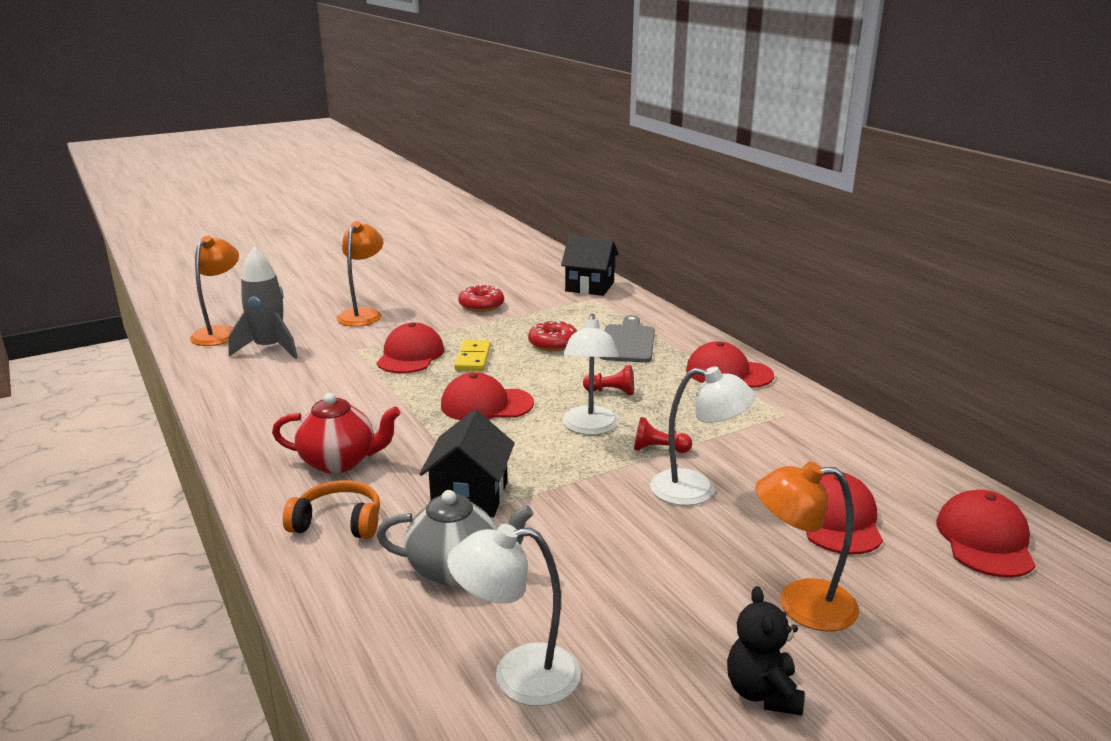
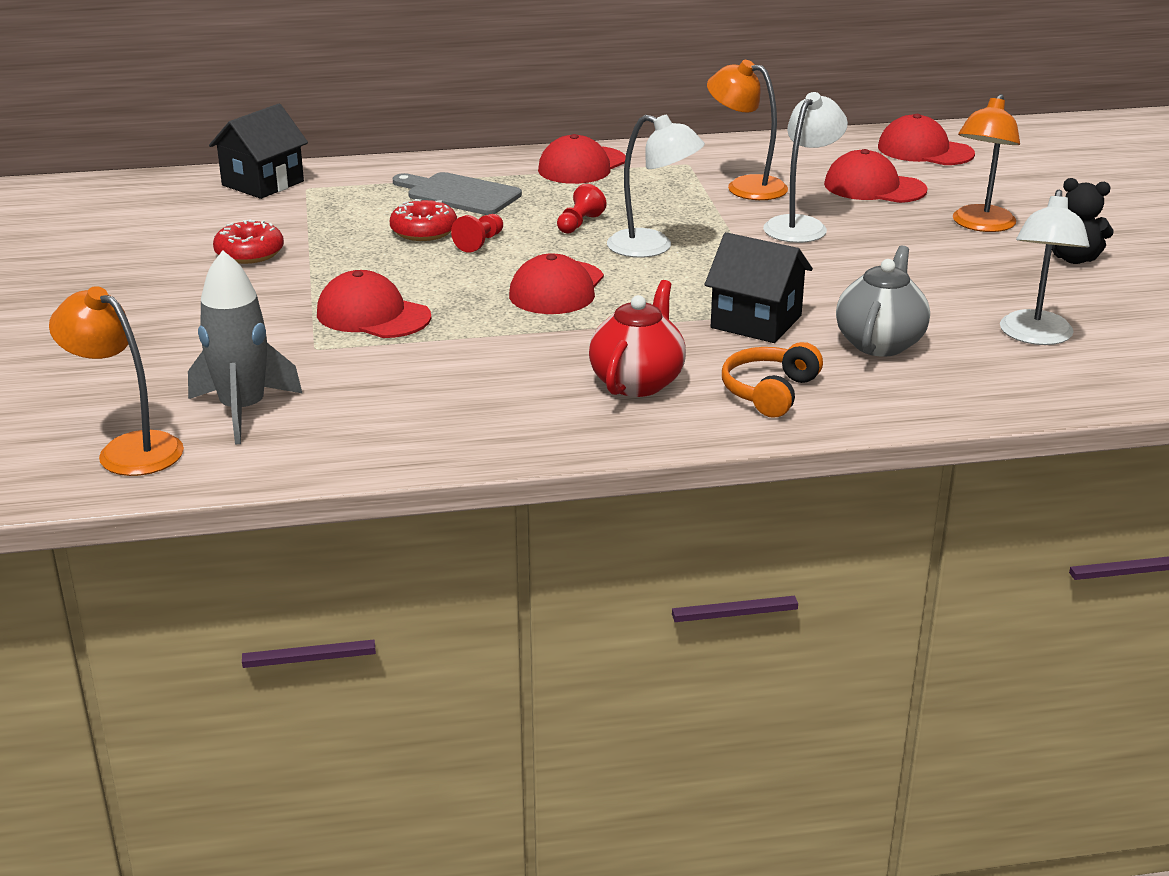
camera: 70 degrees left, 5 degrees up
(363, 314) = (184, 333): orange lamp -> orange lamp (745, 186)
(473, 358) = (421, 280): yellow domino -> none
(658, 449) = (719, 226): red pawn -> red pawn (480, 243)

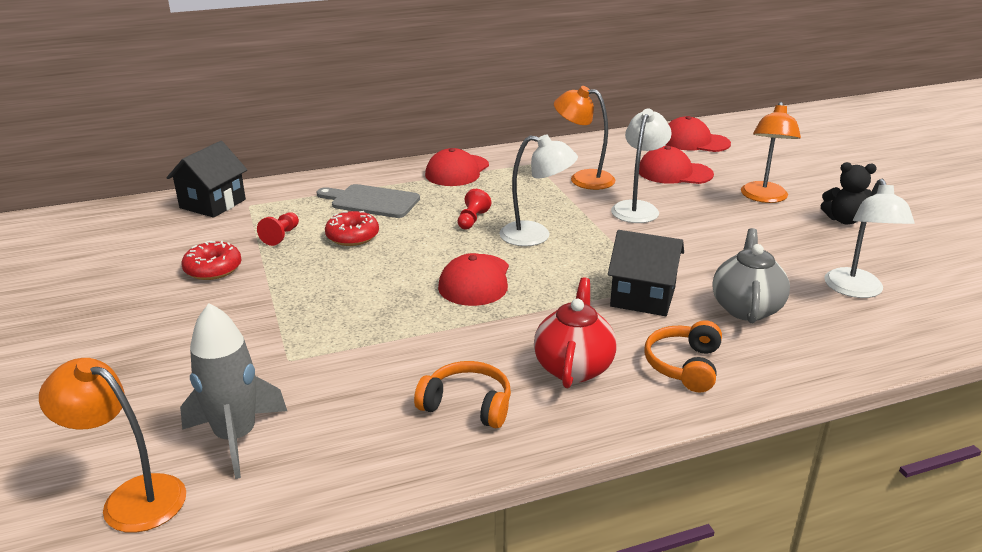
camera: 10 degrees left, 0 degrees up
(373, 315) = (331, 321): red cap -> none
(480, 243) = (400, 243): red pawn -> red pawn (281, 236)
(501, 405) = (467, 405): none -> orange headphones

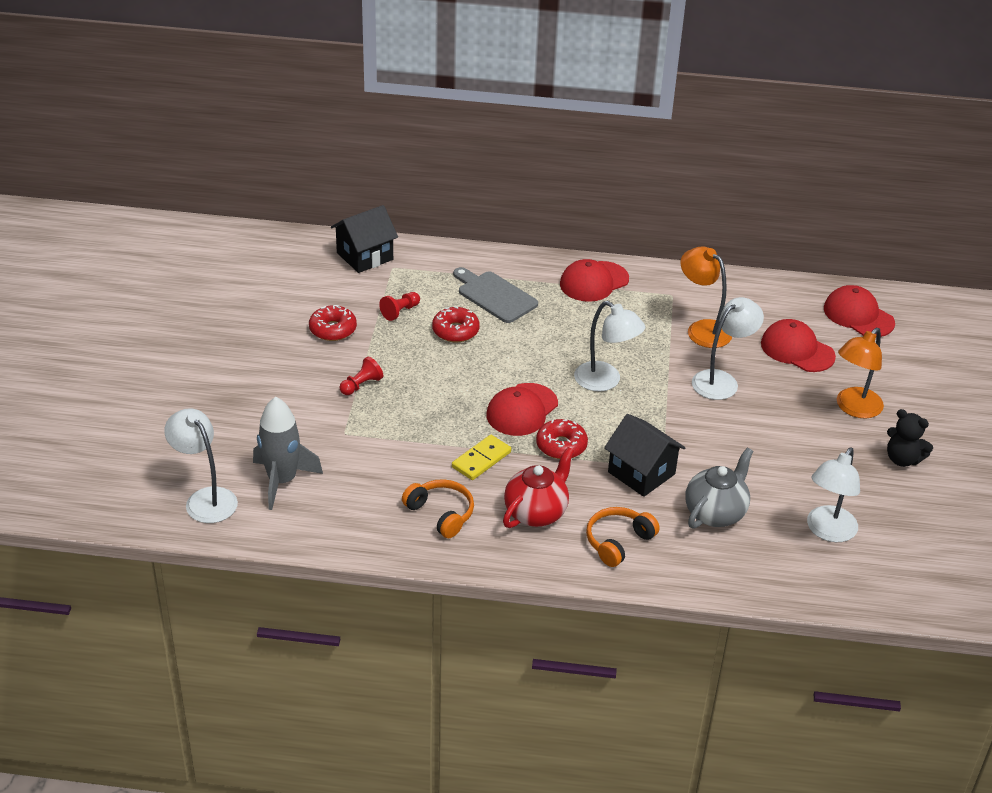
camera: 25 degrees right, 10 degrees up
(131, 497) = (205, 498): orange lamp -> white lamp
(469, 336) = (481, 459): none -> yellow domino
(472, 220) = (565, 346): red pawn -> red pawn (361, 385)
(542, 298) = (561, 446): none -> red donut

